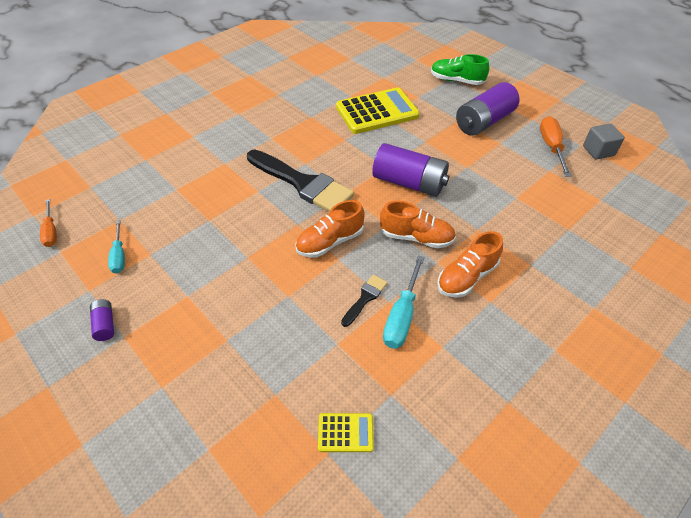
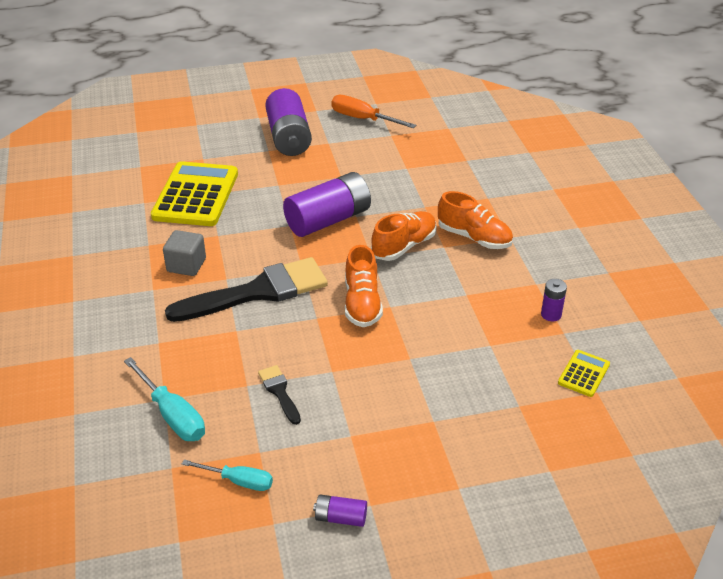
camera: 60 degrees left, 10 degrees down
(51, 231) = (130, 544): orange screwdriver -> none
(365, 298) = (451, 307): black brush -> black brush (279, 392)
(402, 316) = (488, 293): turquoise screwdriver -> turquoise screwdriver (172, 415)
(408, 375) = (551, 314): none -> purple battery
(456, 81) = (206, 124): green shoe -> none
(467, 277) = (474, 237): orange shoe -> orange shoe turned 45 degrees counterclockwise
(598, 151) = (392, 99): grey cube -> grey cube (186, 265)

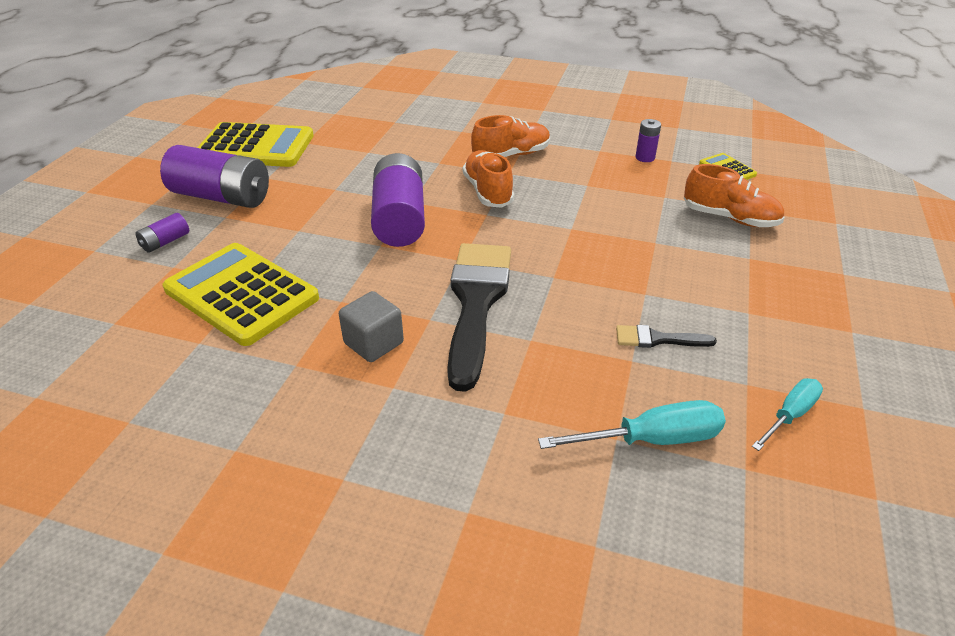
camera: 60 degrees left, 0 degrees up
(340, 518) = (866, 356): purple battery -> purple battery (165, 242)
(362, 303) = (554, 242): orange shoe -> orange shoe (729, 218)
(363, 119) = (255, 147): orange screwdriver -> yellow calculator

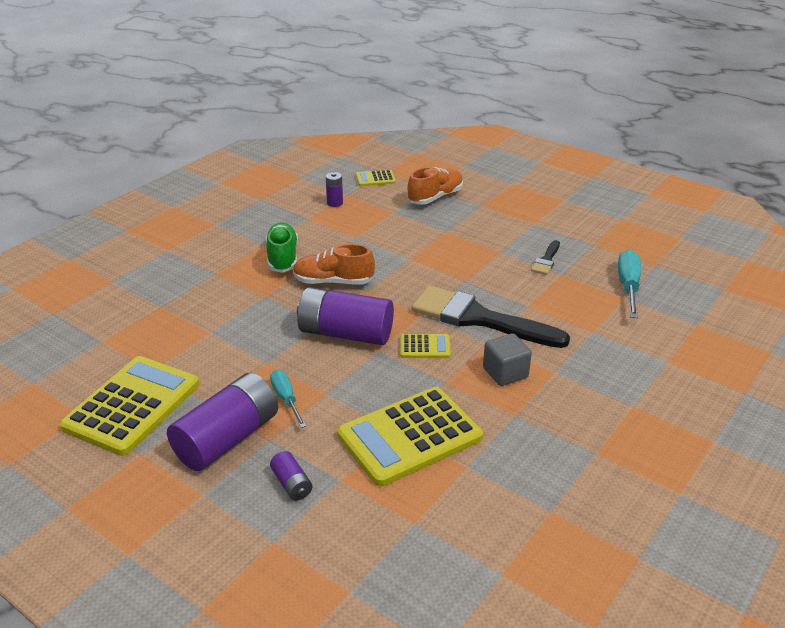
camera: 70 degrees left, 5 degrees down
(399, 273) = (425, 347): none -> yellow calculator
(511, 155) = (282, 258): orange shoe -> green shoe
(790, 415) = (621, 240): turquoise screwdriver -> turquoise screwdriver (286, 399)

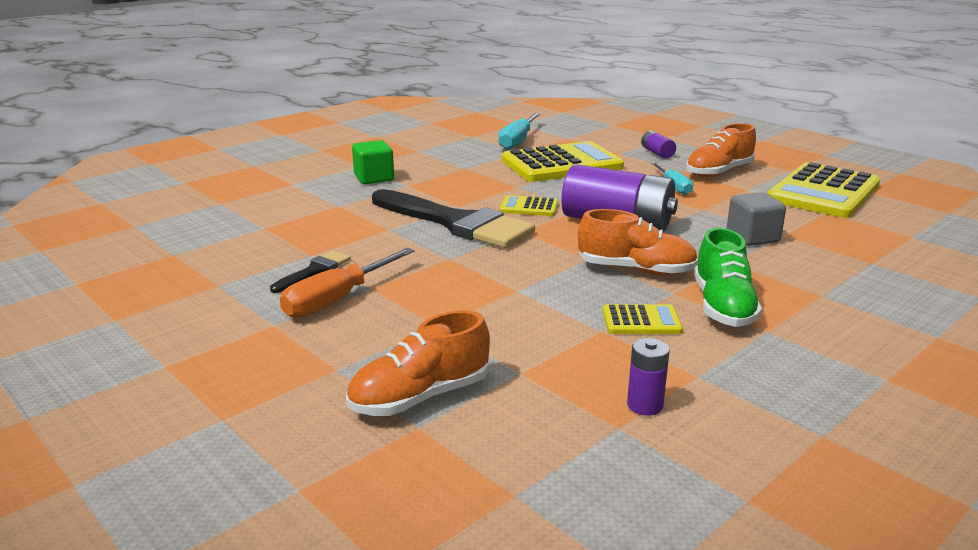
camera: 170 degrees left, 10 degrees down
(227, 439) = (719, 172): purple battery -> orange shoe
(375, 179) = (543, 470): yellow calculator -> yellow calculator (641, 321)
(505, 373) = (456, 187): grey cube -> grey cube (752, 237)
(513, 241) = (337, 299): none -> orange screwdriver
(597, 380) = (374, 178): none -> green cube
(628, 286) = (244, 236): turquoise screwdriver -> turquoise screwdriver (518, 141)

